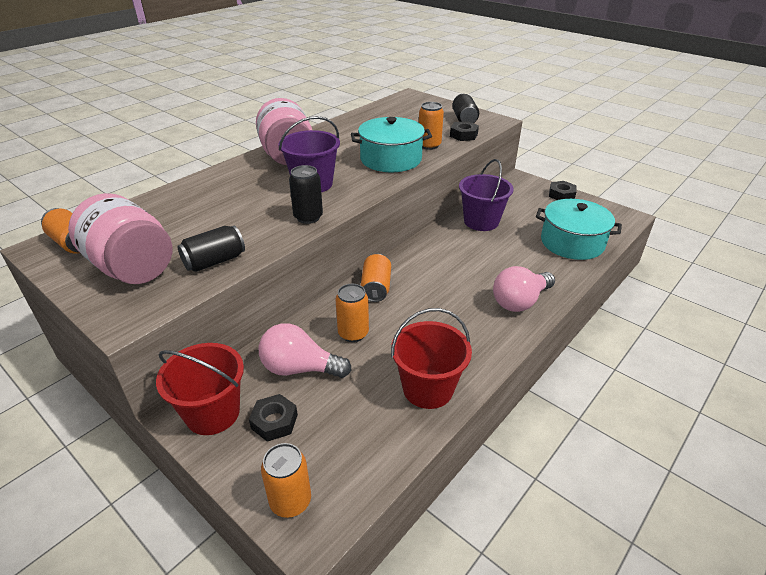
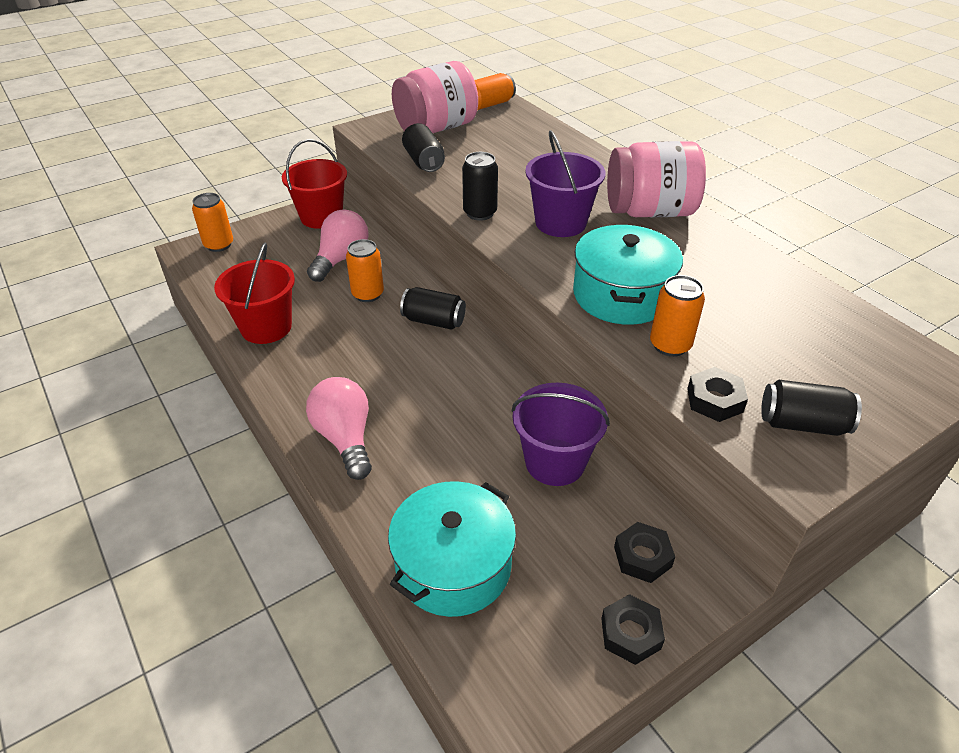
camera: 105 degrees right, 5 degrees up
(274, 421) = (292, 243): black nut -> black nut (642, 557)
(376, 288) = (433, 321): orange can -> black can

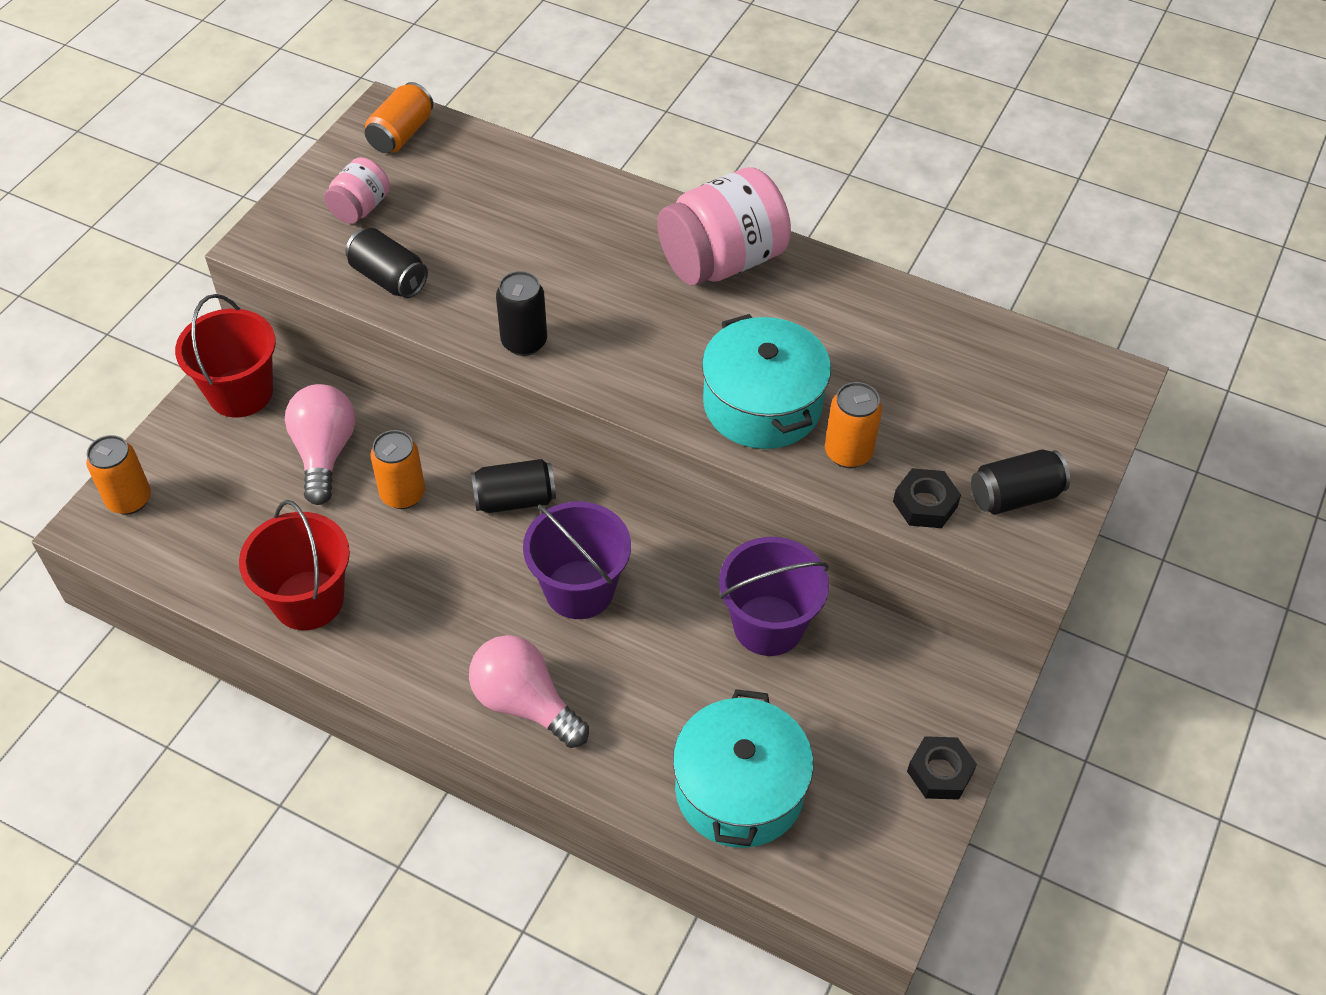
camera: 30 degrees left, 10 degrees up
(436, 128) = (360, 208): pink jar -> pink jar, size x0.52
(560, 223) = (631, 320): purple bucket -> purple bucket (579, 589)
(642, 557) = (910, 690): black nut -> none

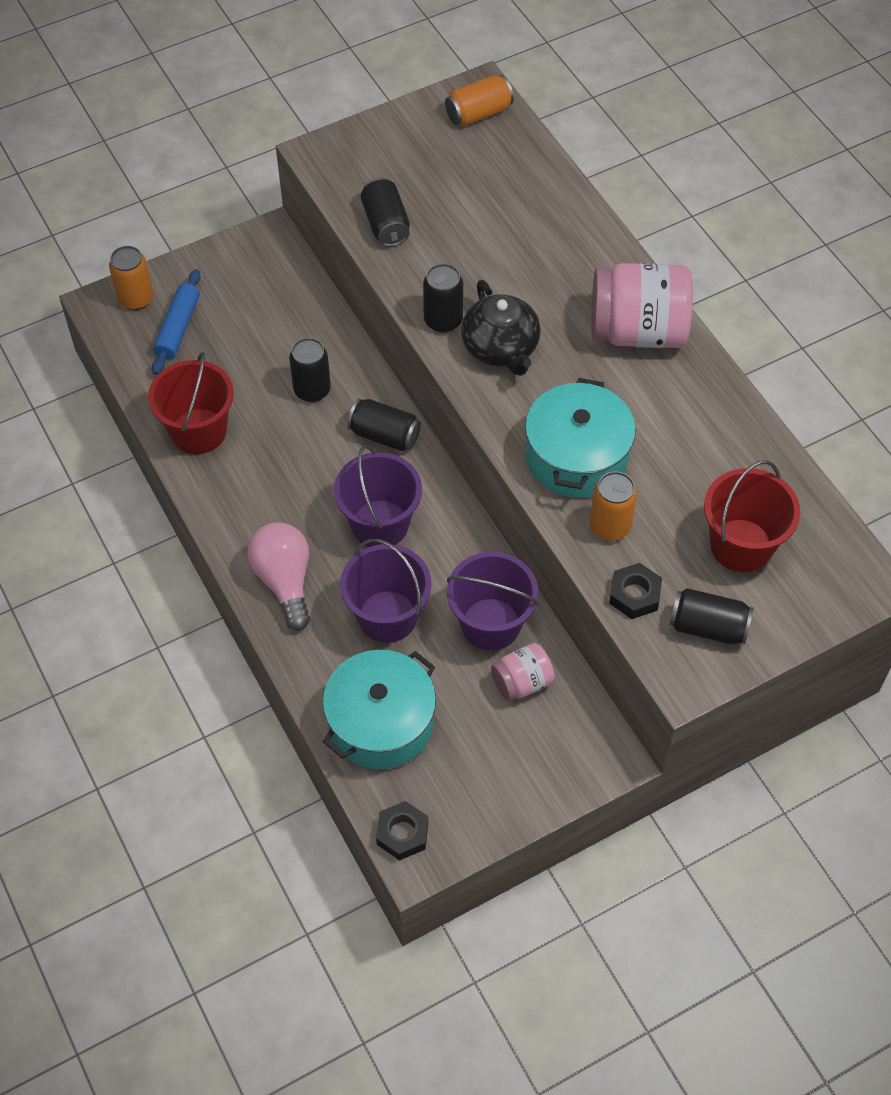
camera: 35 degrees right, 5 degrees up
(202, 506) = (178, 328): none -> blue rolling pin
(241, 393) = (258, 258): red bucket -> red bucket (741, 545)
(324, 453) = (282, 332): pink light bulb -> none
(360, 208) = (406, 159): pink jar -> pink jar (522, 682)
(403, 494) = (312, 390): orange can -> black can
(604, 340) = (501, 348): none -> black teapot
(660, 677) = (387, 616): none -> purple bucket
(939, 772) = (528, 796): black nut -> black nut (402, 833)

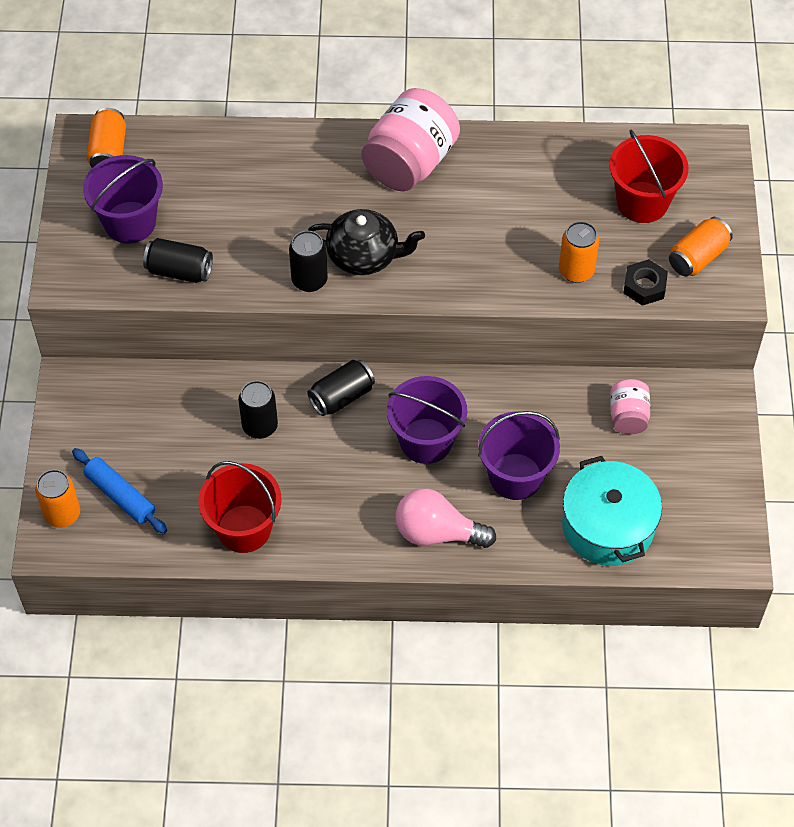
camera: 60 degrees left, 0 degrees up
(402, 833) = (710, 556): black nut -> none
(491, 624) = (565, 411): purple bucket -> purple bucket (130, 222)
(576, 456) = (500, 259): turquoise pot -> none
(708, 627) = (697, 257): black can -> orange can

